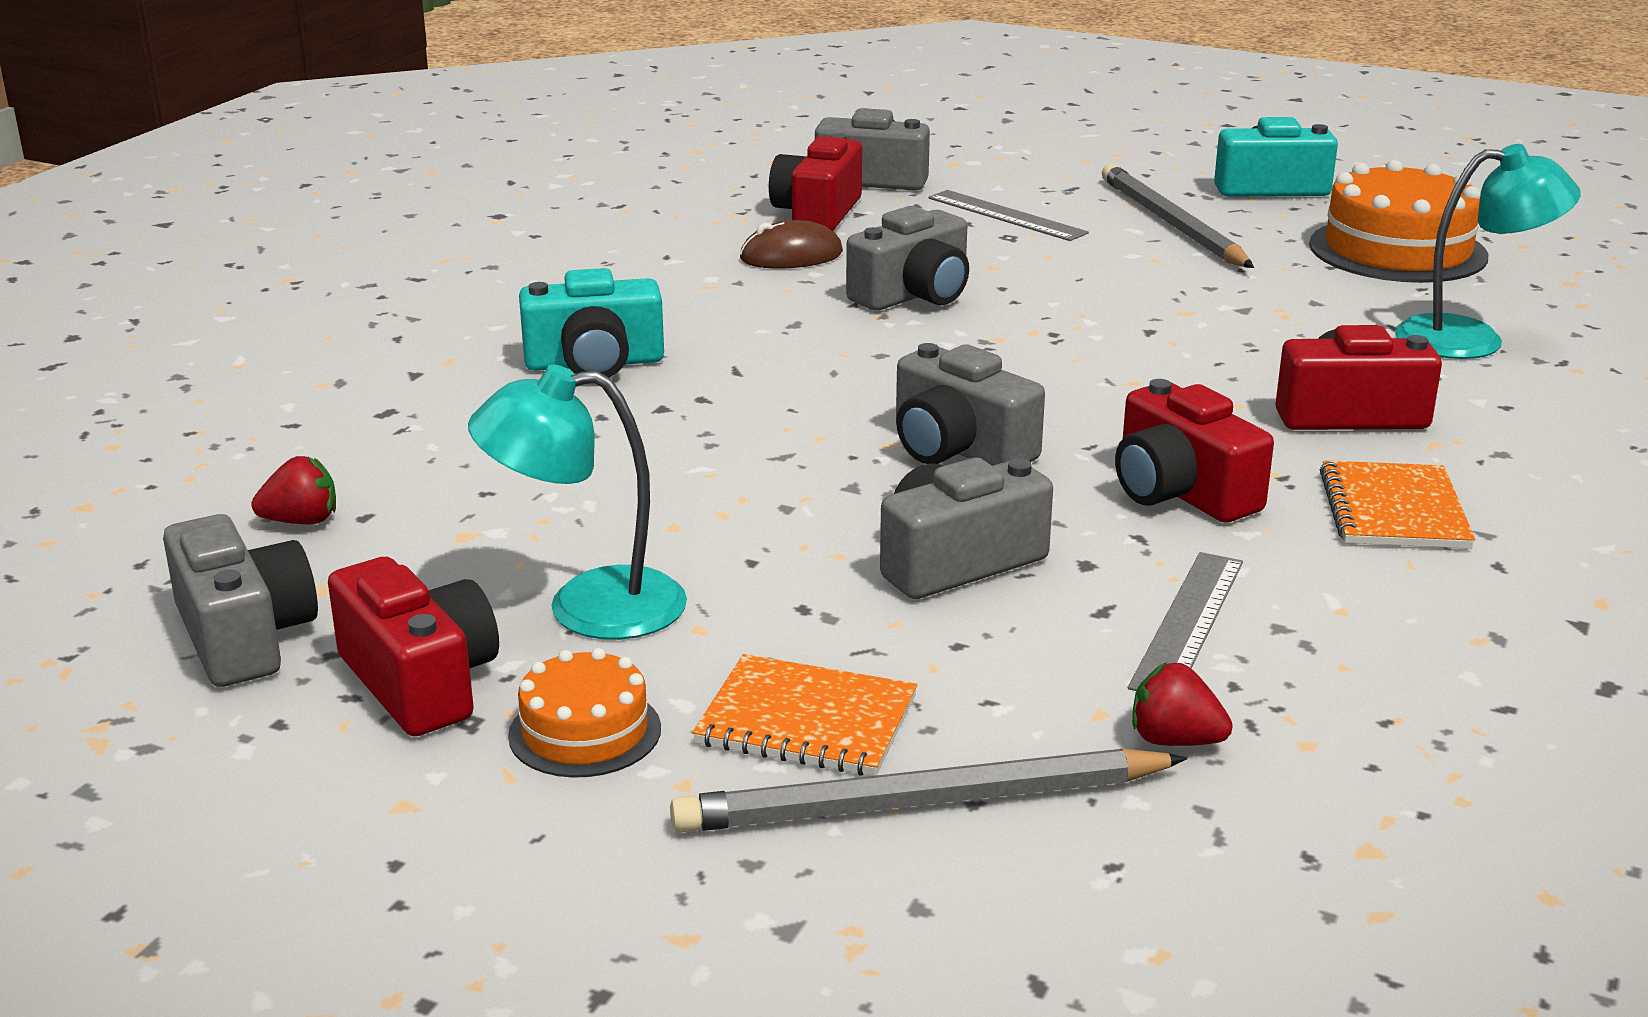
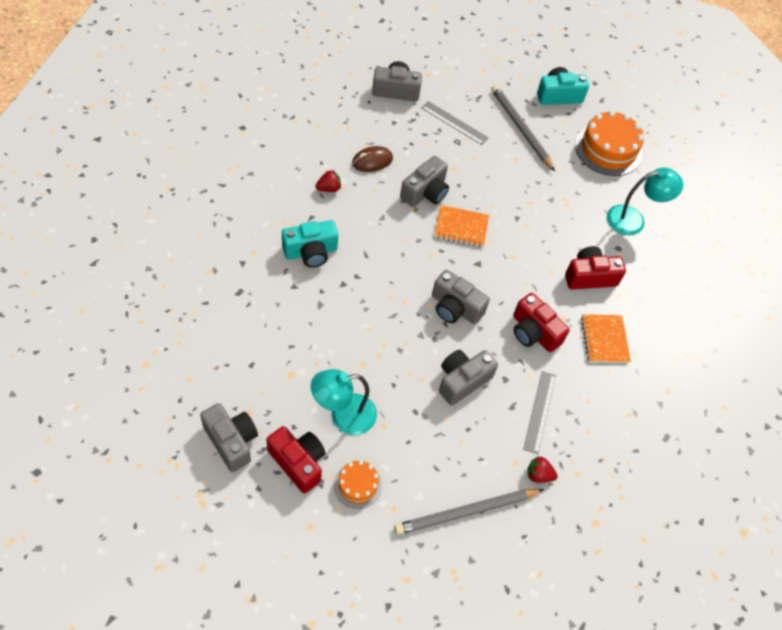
camera: 15 degrees left, 30 degrees up
(301, 521) = (229, 369): red strawberry -> red strawberry (329, 188)
(807, 721) = (426, 474): orange notebook -> orange notebook (461, 227)
(817, 213) = (377, 122): red camera -> none

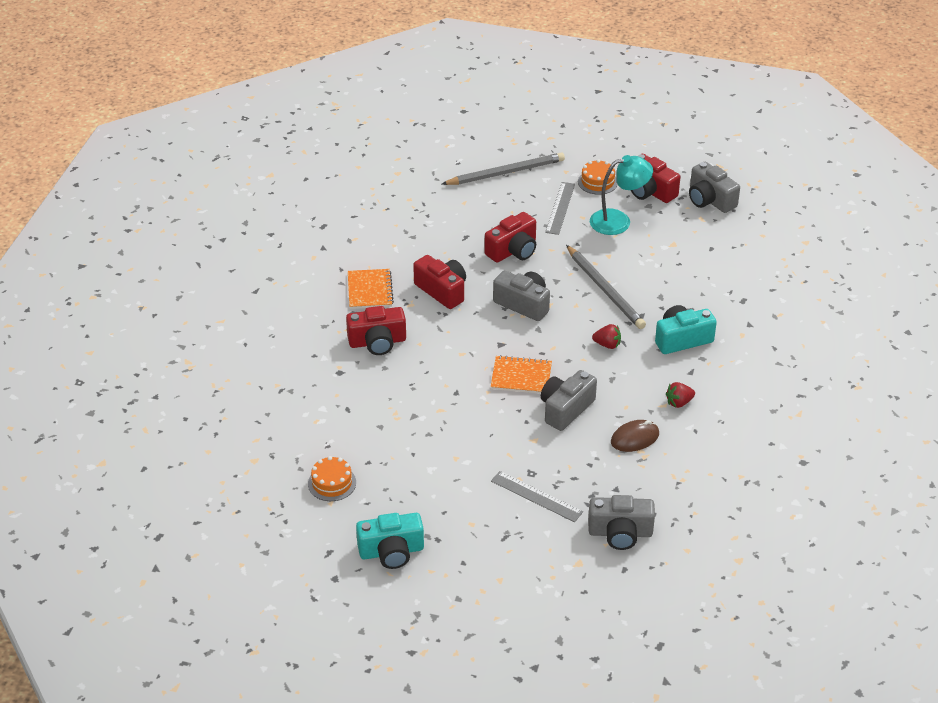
camera: 175 degrees left, 15 degrees down
(462, 381) = (513, 250): grey camera -> red camera
(520, 129) = (448, 498): grey pencil -> grey pencil (605, 290)
(538, 475) = (444, 196): red strawberry -> red strawberry (607, 345)
(540, 411) = (440, 235): grey ruler -> grey ruler (560, 208)
(608, 149) = (332, 483): orange cake -> orange cake, size x0.54
(633, 220) = (315, 403): turquoise lamp -> none

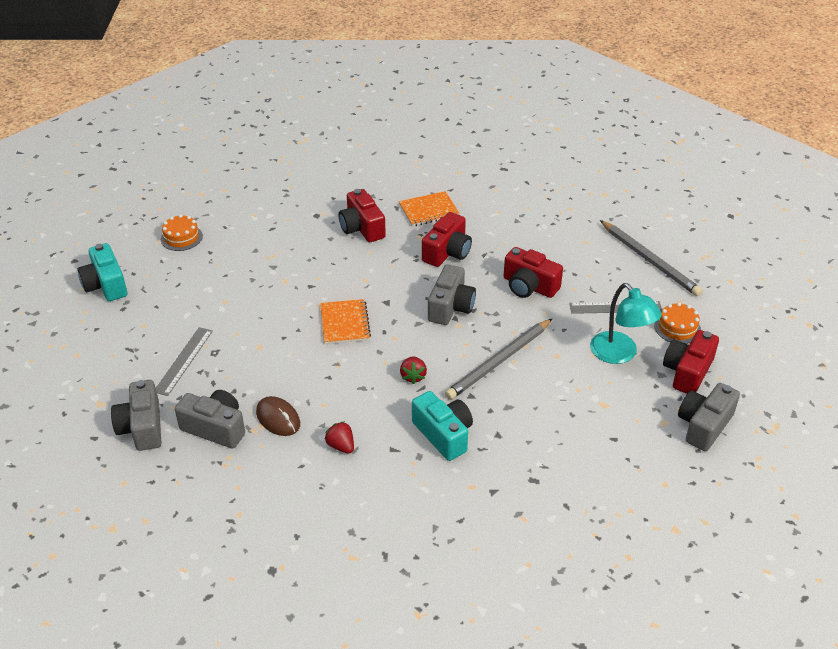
camera: 75 degrees right, 0 degrees up
(566, 409) = (307, 361): grey camera -> grey camera (215, 428)

